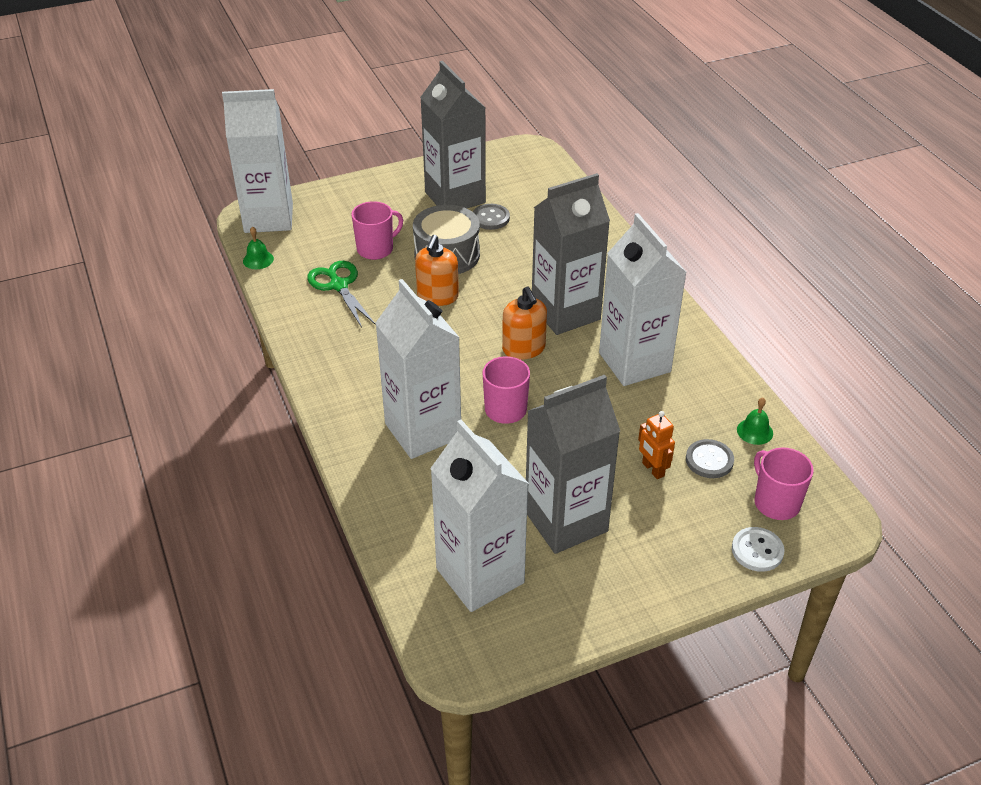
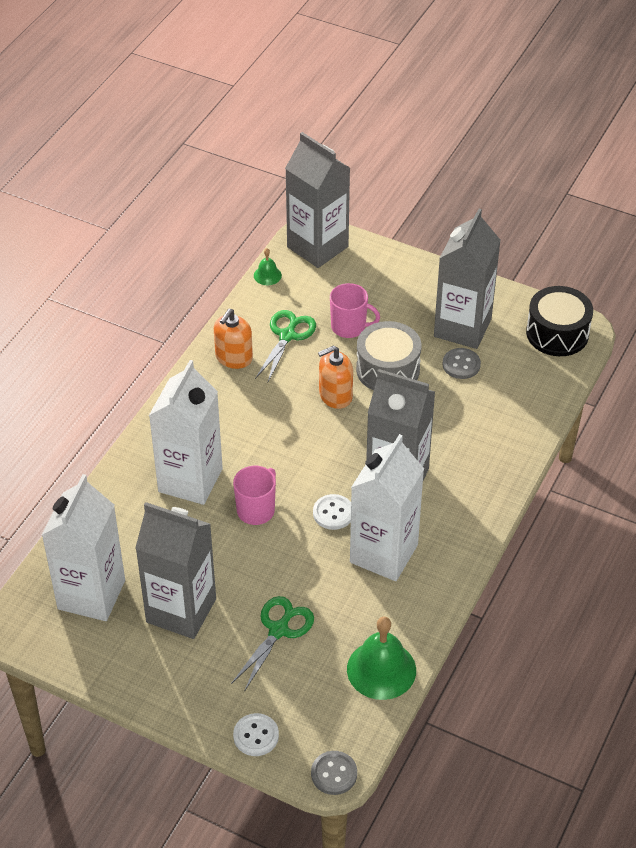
camera: 50 degrees right, 5 degrees up
(268, 218) = (317, 247): white carton -> grey carton
(519, 161) = (557, 333): none -> black drum
(524, 348) = (330, 480): orange soap dispenser -> orange soap dispenser (234, 358)
(560, 366) = (333, 513): none -> white button
(652, 469) = (279, 630): orange robot -> green scissors
(709, 460) = (321, 658): grey button -> grey button (334, 774)
(754, 431) = (381, 669): green bell -> green bell, size x2.03
(776, 502) = (316, 722): pink mug -> none

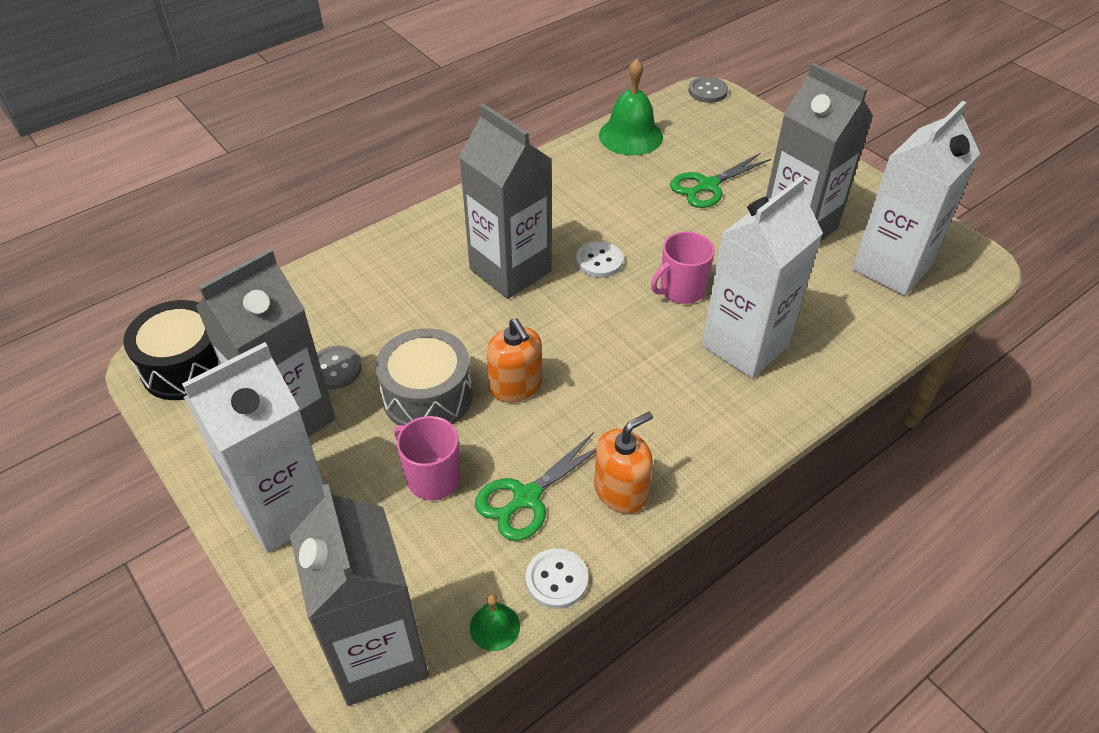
camera: 155 degrees left, 0 degrees up
(256, 736) = (761, 127): white button -> white button (556, 579)
(335, 395) = (515, 386): orange soap dispenser -> orange soap dispenser turned 60 degrees clockwise
(384, 553) = (571, 212): white carton -> white carton (284, 509)

